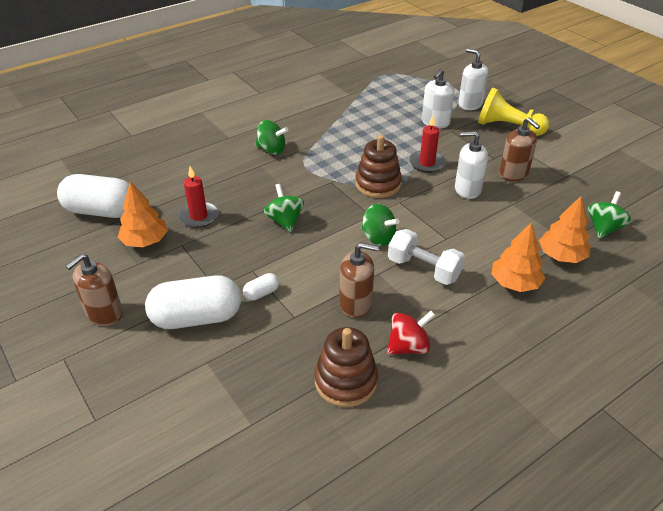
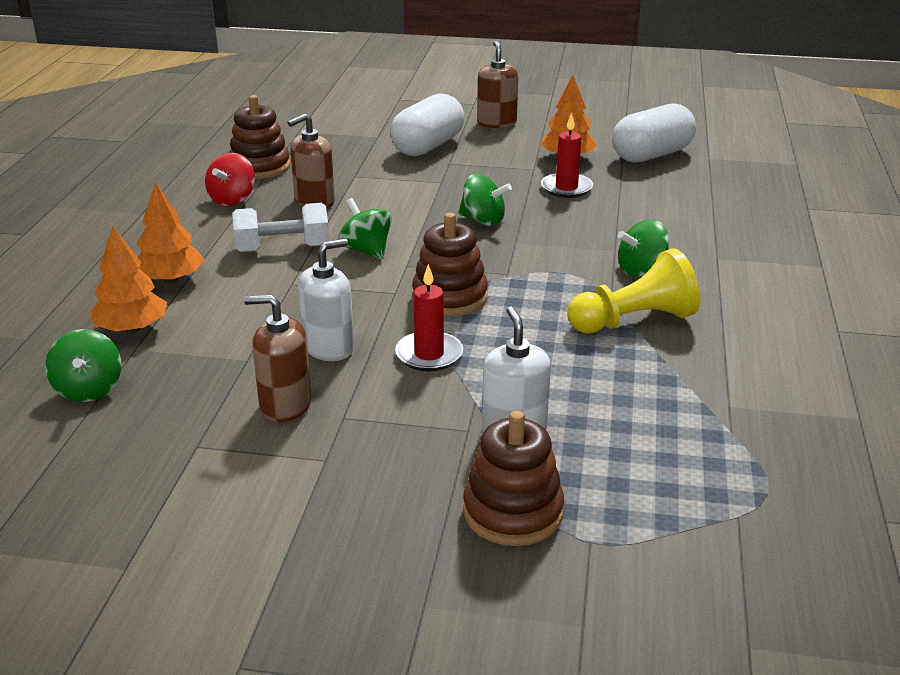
camera: 135 degrees right, 10 degrees down
(261, 293) = (405, 175): white capsule -> none
(378, 238) = (366, 250): green spinning top -> green spinning top turned 60 degrees clockwise
(470, 104) = (513, 512): white soap dispenser -> brown stacking toy
(508, 127) = (382, 495): yellow pawn -> yellow pawn (633, 321)

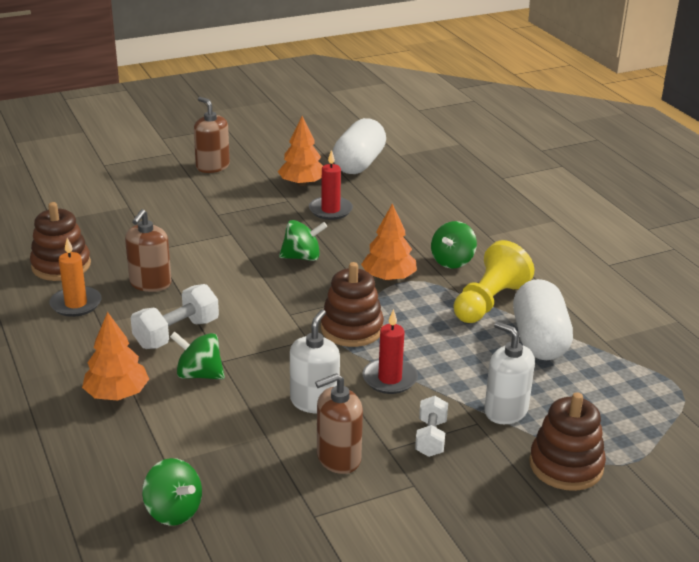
camera: 35 degrees left, 0 degrees up
(131, 328) = (140, 448): orange tree -> orange tree (388, 278)
(232, 199) = (76, 304): red spinning top -> orange candle
(366, 250) = (245, 312): green spinning top -> green spinning top (199, 374)
(399, 424) = (431, 438): none -> white dumbbell
(428, 146) = (182, 204): white capsule -> white capsule (539, 340)

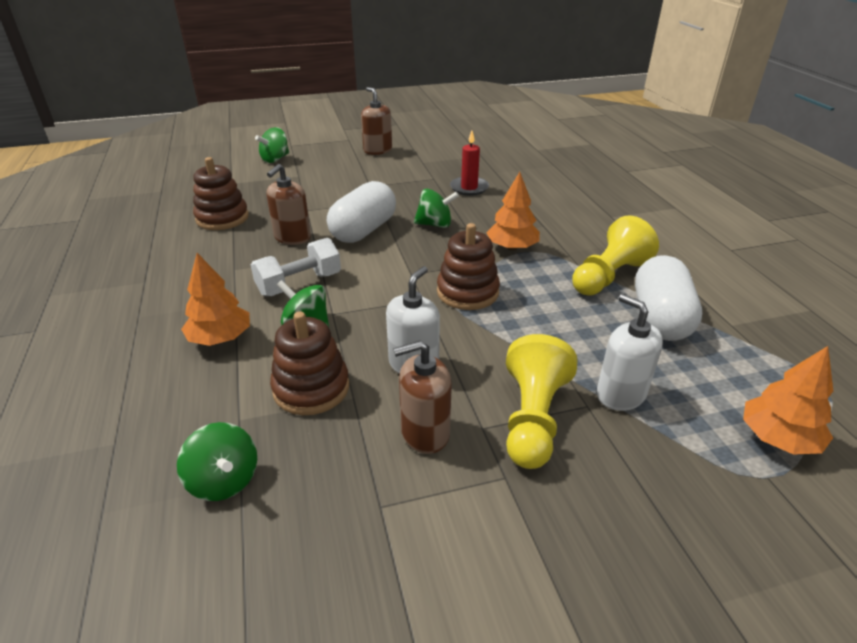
camera: 10 degrees right, 5 degrees up
(76, 304) = (220, 251): orange candle -> none
(302, 183) = (449, 166): orange tree -> orange tree (778, 438)
(359, 164) = (501, 154): white capsule -> white capsule (363, 230)
(389, 379) = (497, 346): red candle -> none
(431, 438) = (532, 418): white dumbbell -> yellow pawn
(452, 261) = (575, 237): green spinning top -> green spinning top (275, 159)
(566, 465) = (692, 471): brown stacking toy -> brown stacking toy (311, 388)

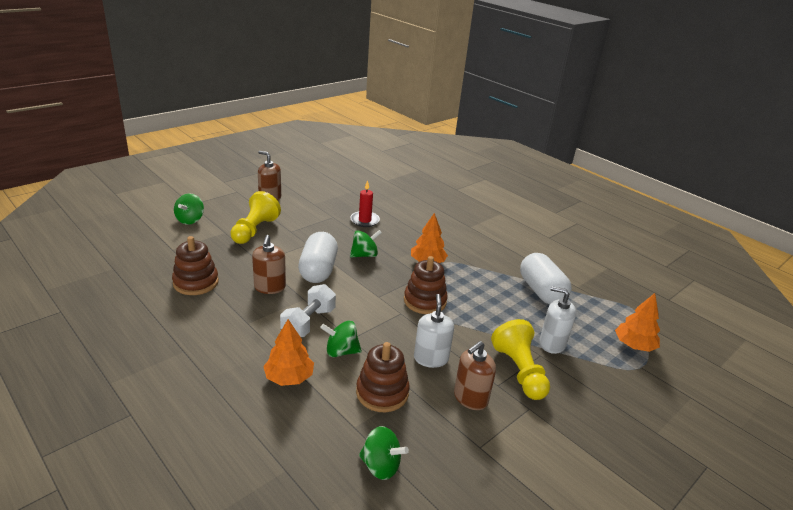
camera: 30 degrees left, 5 degrees down
(608, 276) = (497, 270): yellow pawn -> yellow pawn (254, 230)

